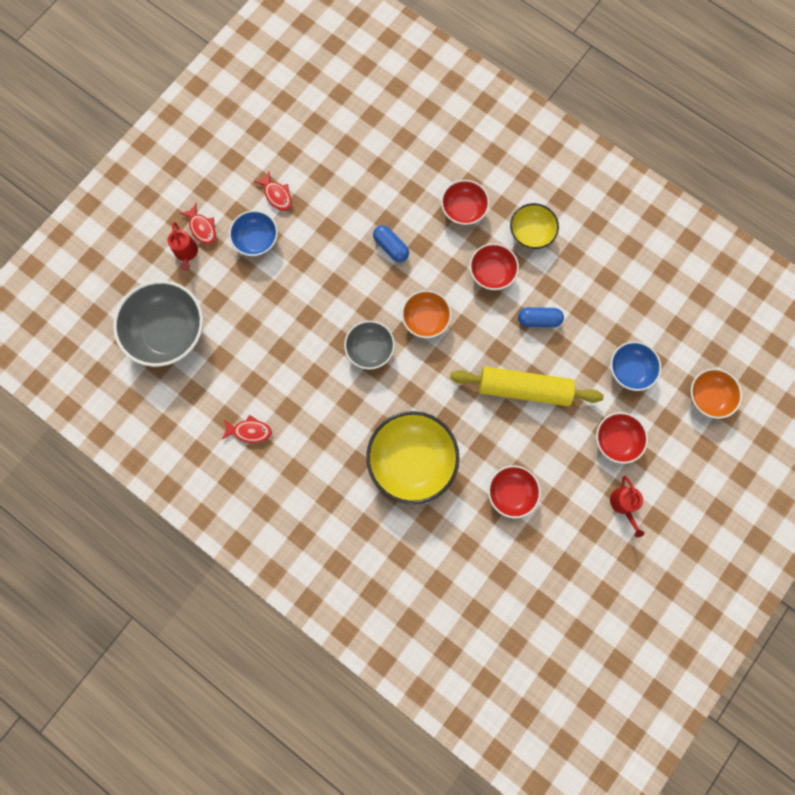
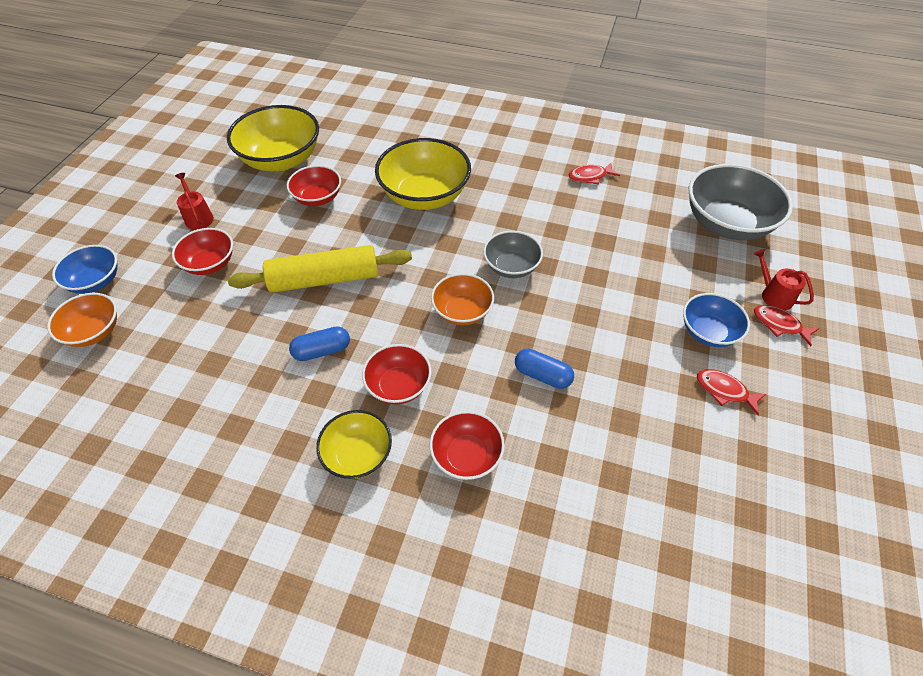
camera: 160 degrees right, 25 degrees down
(536, 565) = (281, 159): none -> yellow bowl
(629, 370) = (196, 331): blue bowl -> blue bowl (96, 281)

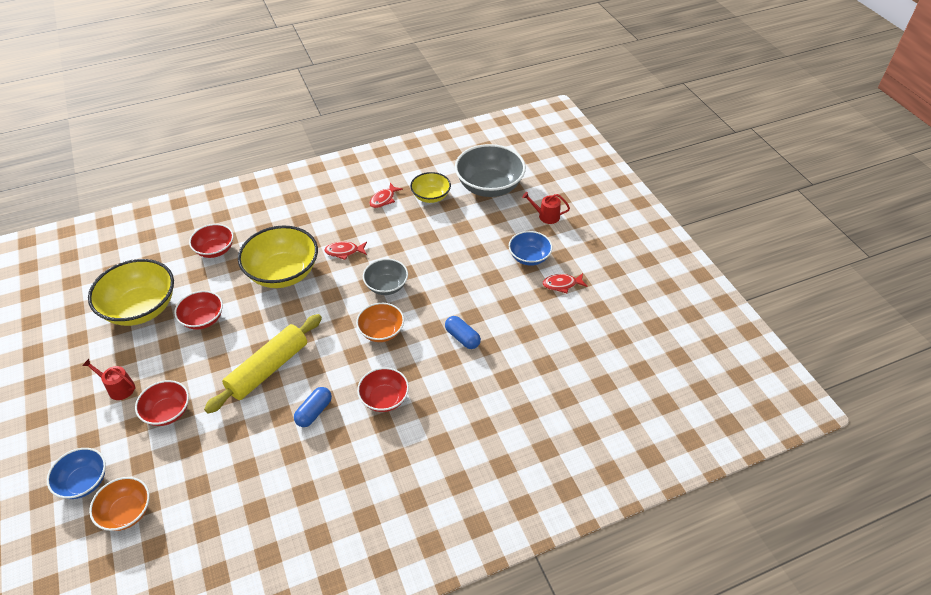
camera: 40 degrees left, 5 degrees down
(358, 455) = (398, 451): yellow bowl -> yellow bowl (431, 196)
(466, 455) = (460, 408): red bowl -> red bowl (215, 250)
(542, 375) = (462, 338): blue capsule -> blue capsule turned 60 degrees clockwise
(779, 325) = (561, 231): red fish -> red fish (344, 252)

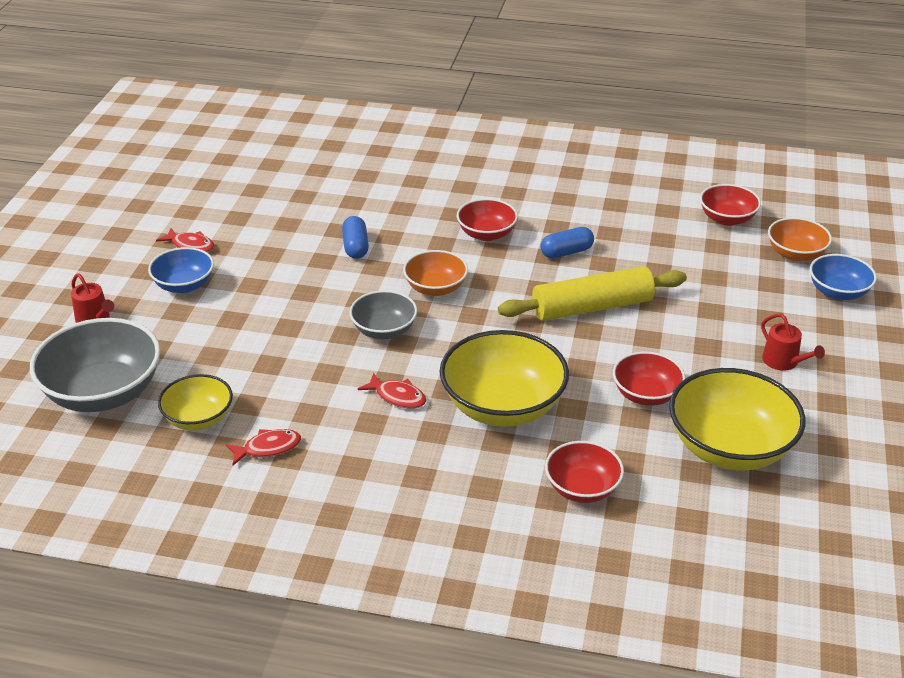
camera: 145 degrees left, 10 degrees down
(167, 412) = (729, 314): red bowl -> red bowl (727, 219)

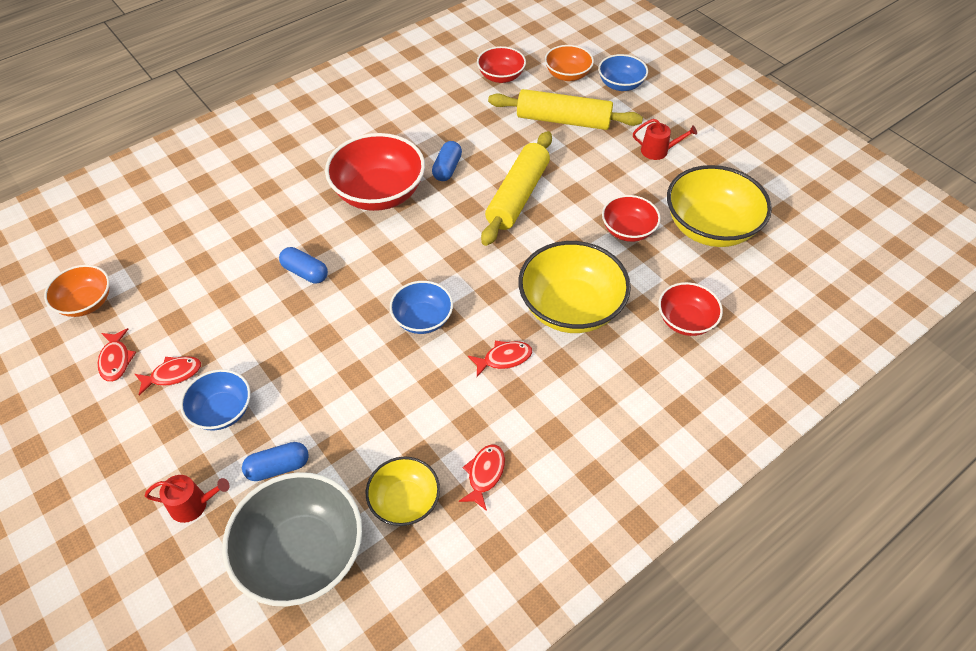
camera: 50 degrees left, 15 degrees up
(164, 339) = (278, 467): none -> blue capsule
(175, 215) = (116, 360): none -> red fish
(384, 330) = (422, 319): grey bowl -> blue bowl
(435, 288) = (407, 259): orange bowl -> orange bowl (86, 302)
(486, 234) = (379, 193): red bowl -> red bowl, size x1.75
(729, 283) = (563, 120): none -> yellow rolling pin

